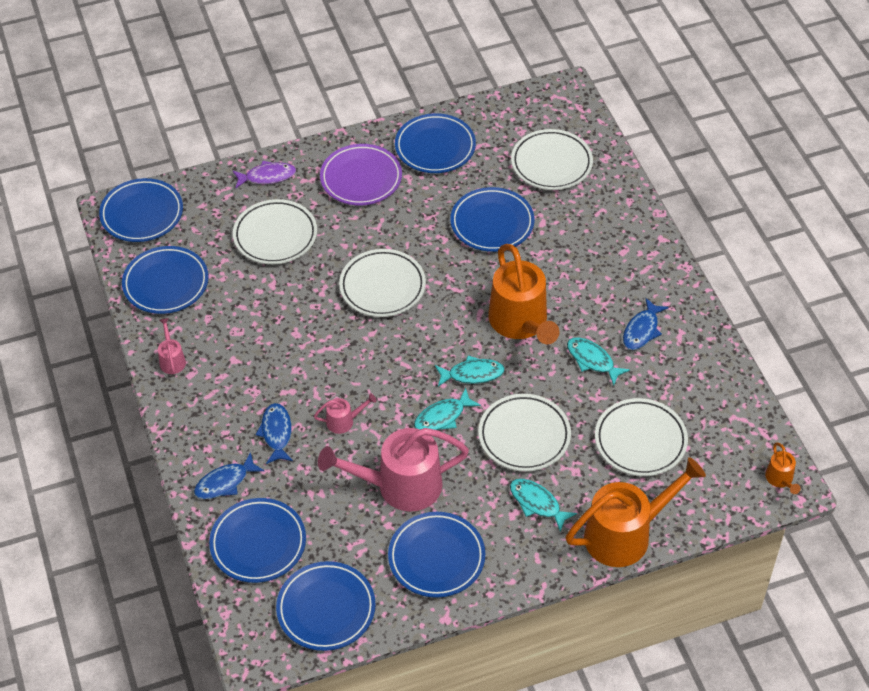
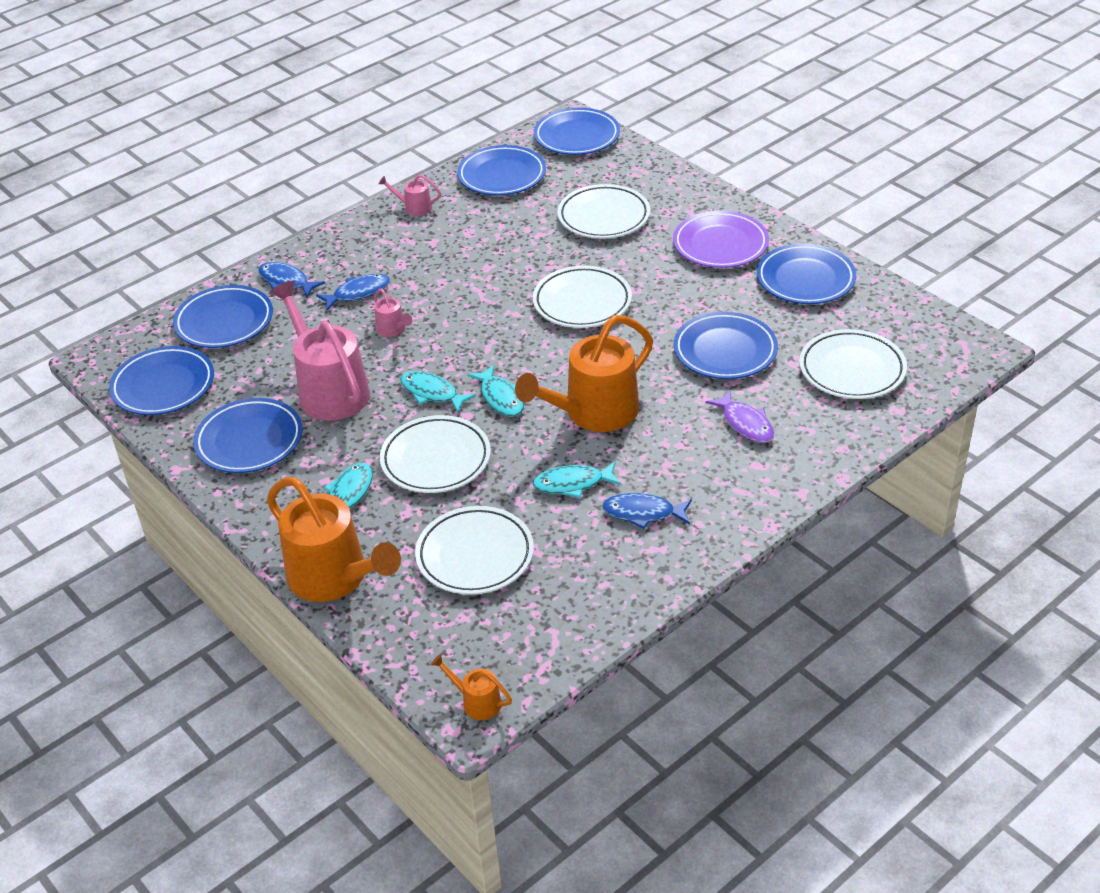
camera: 70 degrees right, 10 degrees down
(172, 359) = (414, 207): pink watering can -> pink watering can turned 135 degrees counterclockwise
(267, 176) = (677, 188): purple fish -> purple fish (745, 423)
(592, 360) = (573, 484): turquoise fish -> turquoise fish turned 120 degrees counterclockwise
(780, 479) = (476, 702): orange watering can -> orange watering can turned 60 degrees clockwise

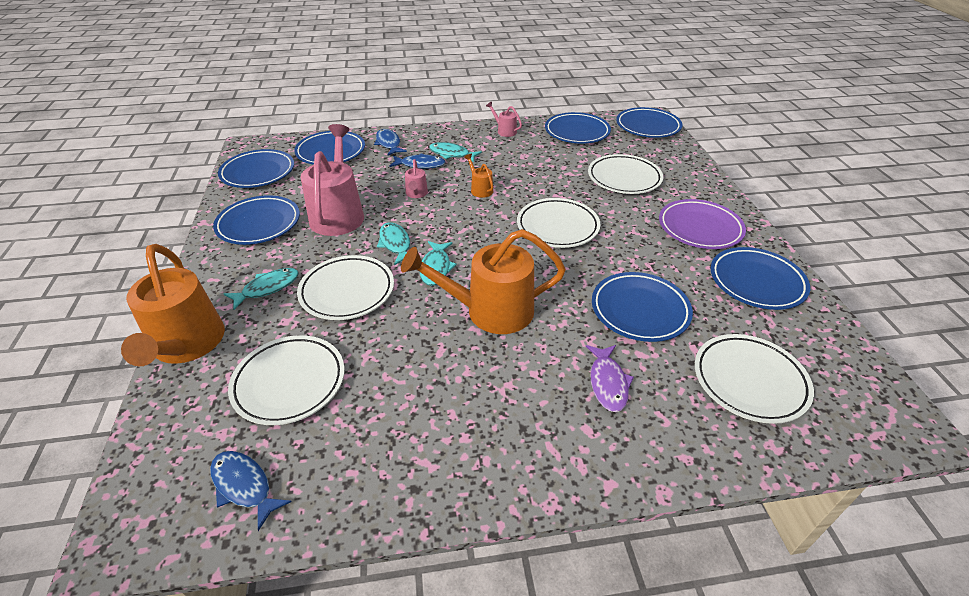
camera: 30 degrees right, 0 degrees up
(476, 702) = (137, 528): orange watering can -> orange watering can (480, 189)
(573, 484) = (419, 361): turquoise fish -> turquoise fish (451, 154)
(643, 513) = (448, 420): blue fish -> blue fish (244, 486)

